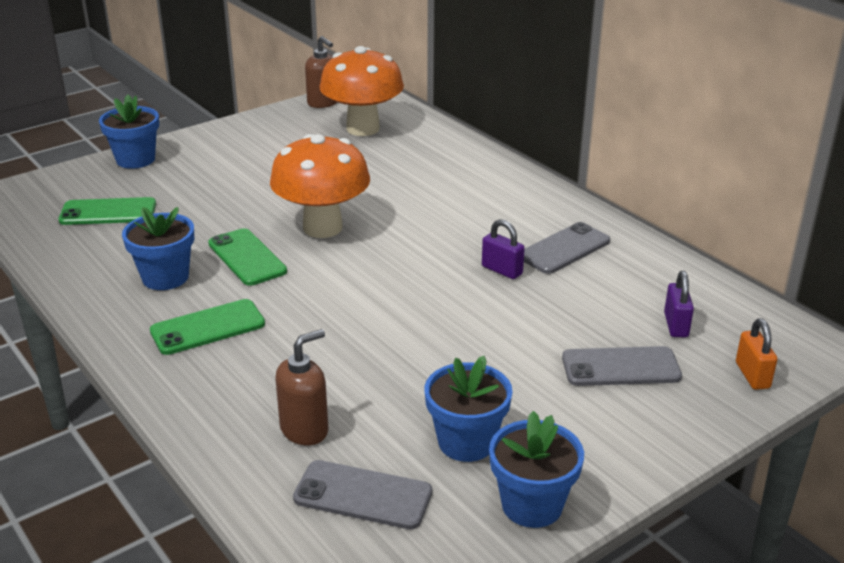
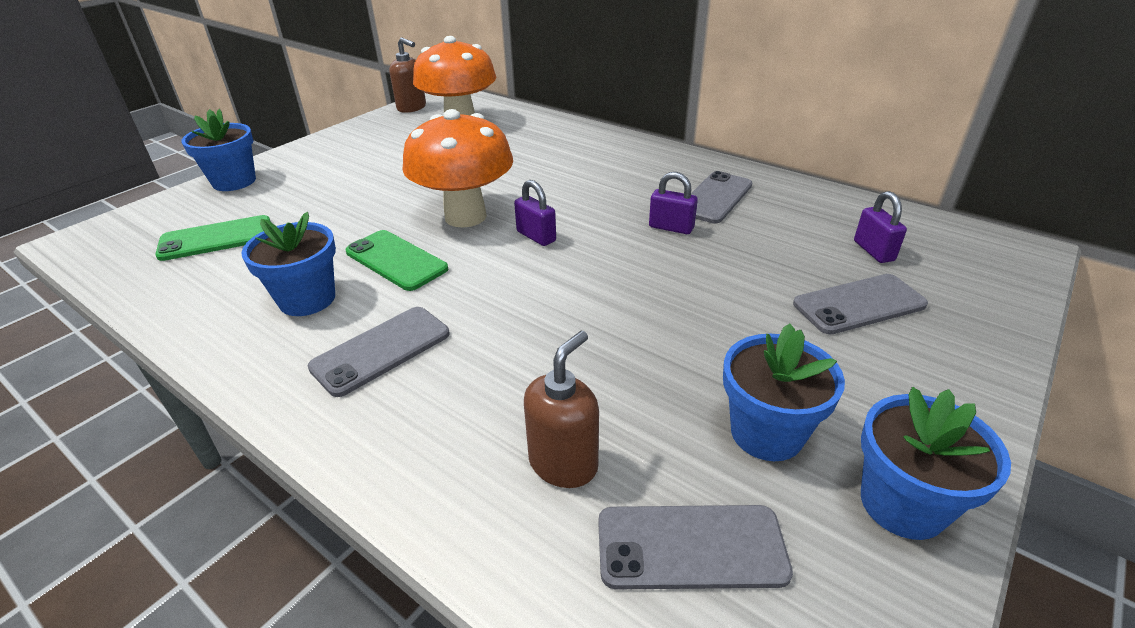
camera: 15 degrees left, 5 degrees up
(208, 327) = (381, 350): green phone -> grey phone
(375, 257) = (536, 236): none -> purple padlock
(752, 375) = (985, 287): orange padlock -> none

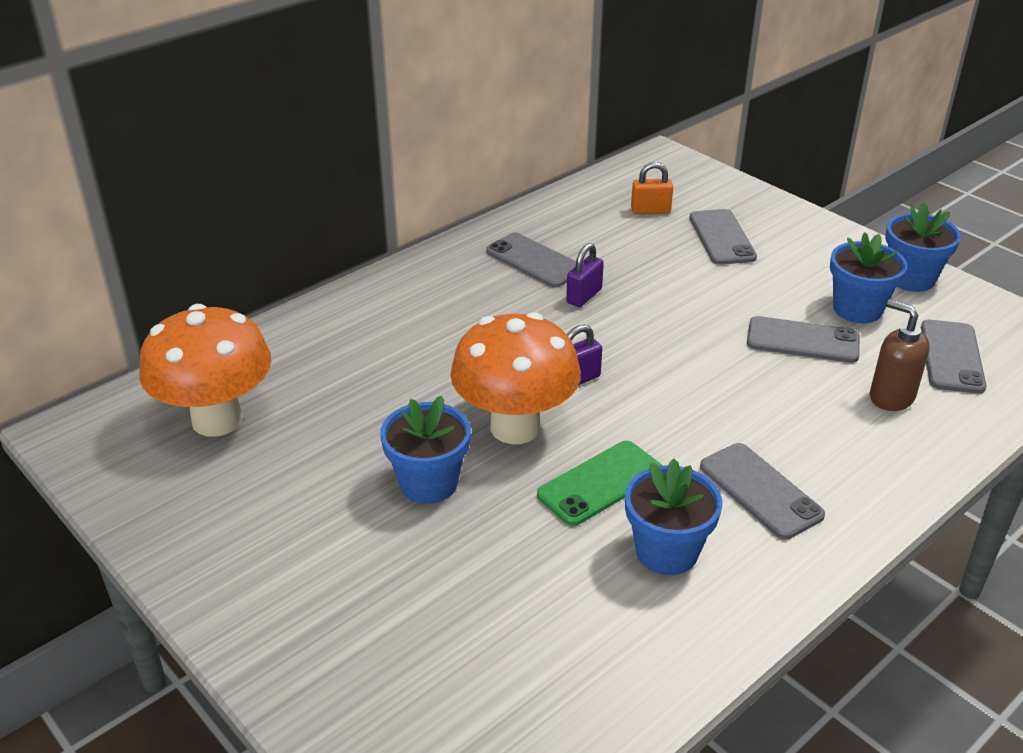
camera: 80 degrees left, 0 degrees up
(216, 239) = (499, 663): green phone -> none
(234, 181) = (305, 676): blue flower pot -> blue flower pot (428, 483)
(412, 108) = (107, 471): brown soap dispenser -> none
(661, 378) = (802, 341): none -> grey phone
(873, 251) = (650, 211): purple padlock -> orange padlock

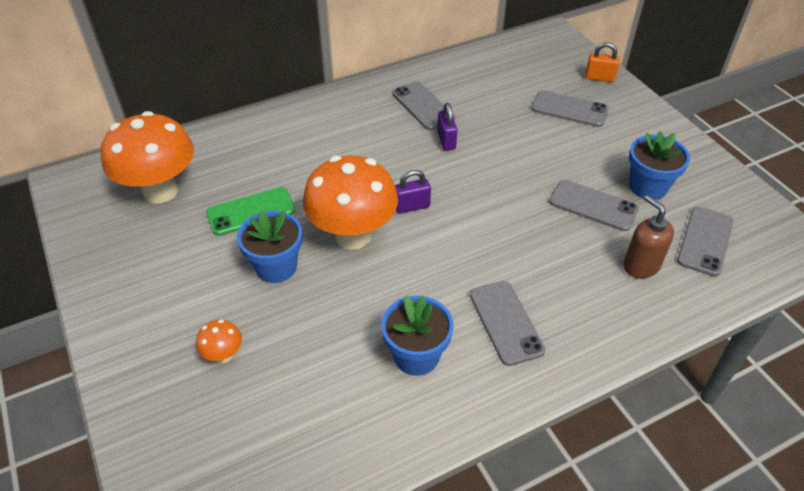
camera: 15 degrees right, 10 degrees up
(407, 604) = (223, 355): none -> orange mushroom
(584, 296) = (446, 140): purple padlock -> purple padlock turned 60 degrees counterclockwise
(600, 483) = (393, 292): green phone -> green phone (251, 211)
(650, 211) = (525, 78): orange padlock -> orange padlock (599, 78)
(721, 237) = (569, 109): grey phone -> grey phone turned 75 degrees counterclockwise
(911, 278) = (702, 168): blue flower pot -> none

